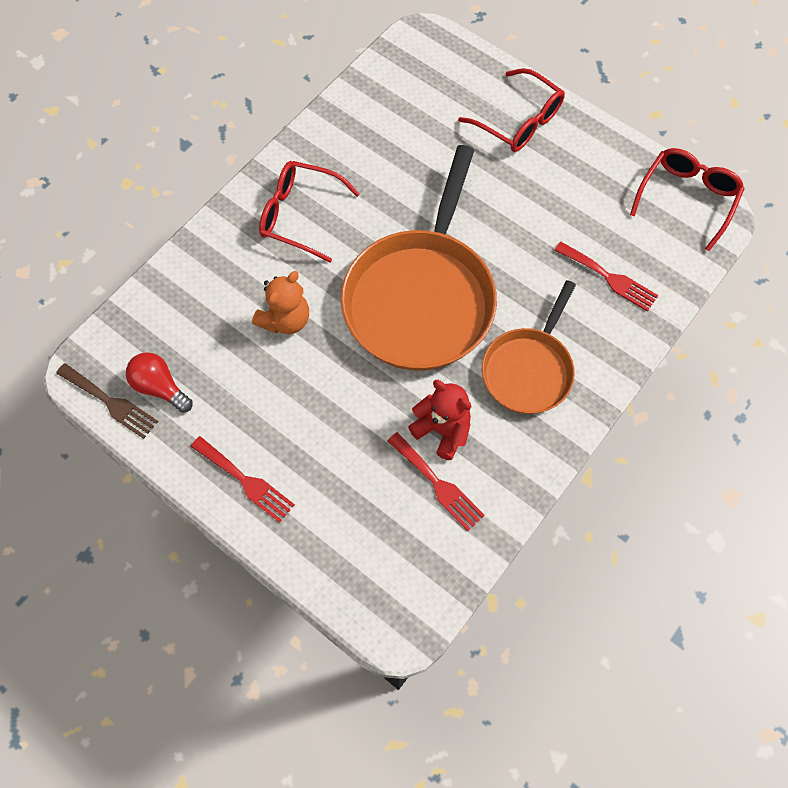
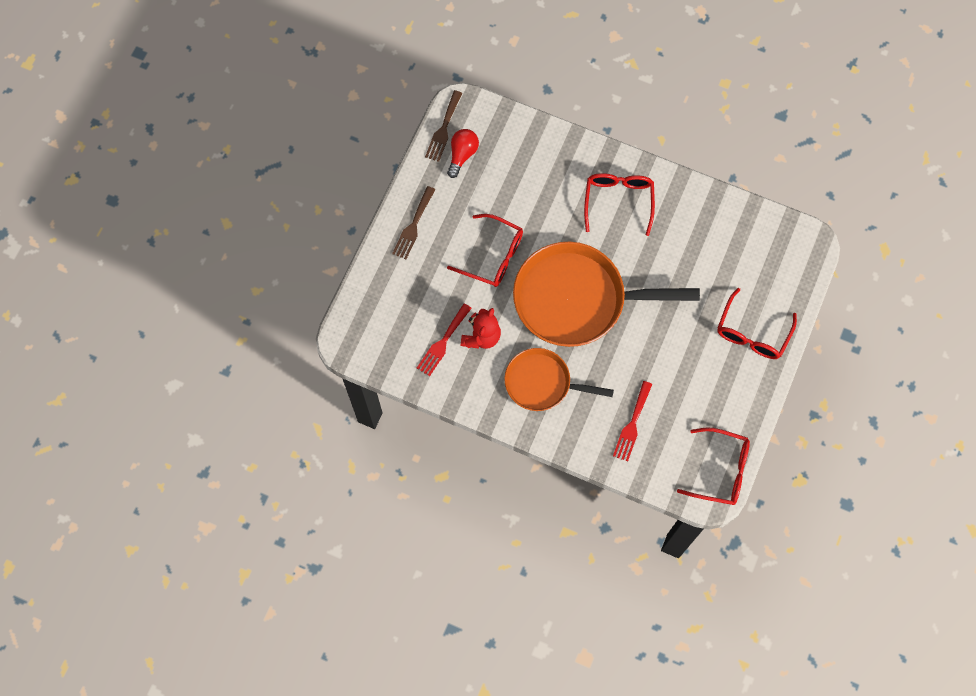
camera: 75 degrees right, 5 degrees up
(245, 481) = (413, 226): red fork -> brown fork
(285, 319) = (533, 216): orange teddy bear -> none
(328, 384) = (493, 256): none -> red glasses

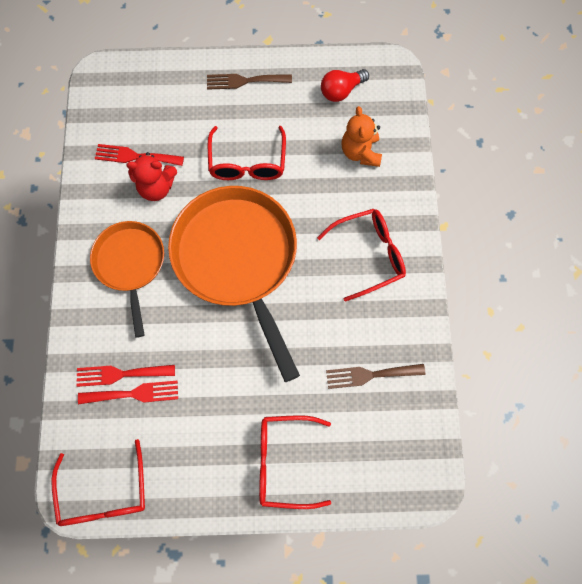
camera: 65 degrees right, 0 degrees up
(443, 129) = (359, 64): brown fork -> brown fork (370, 375)
(462, 155) = (341, 91): red light bulb -> red light bulb turned 150 degrees clockwise
(526, 166) = (360, 152): none -> orange teddy bear
(652, 420) = (134, 393): none -> red fork

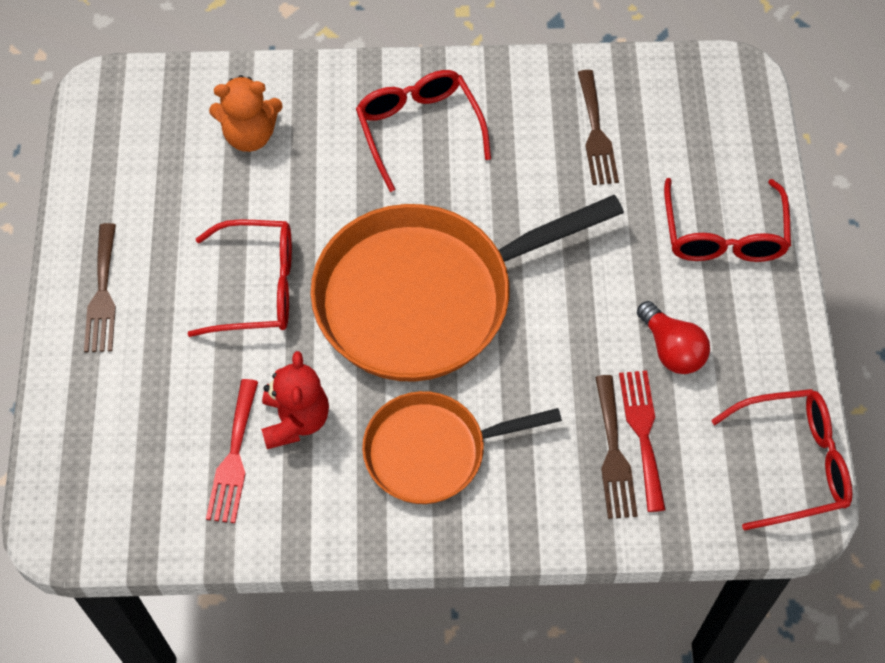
camera: 90 degrees left, 10 degrees down
(120, 374) = (613, 453): red fork -> brown fork
(341, 91) = (138, 158): red light bulb -> red light bulb (671, 349)

